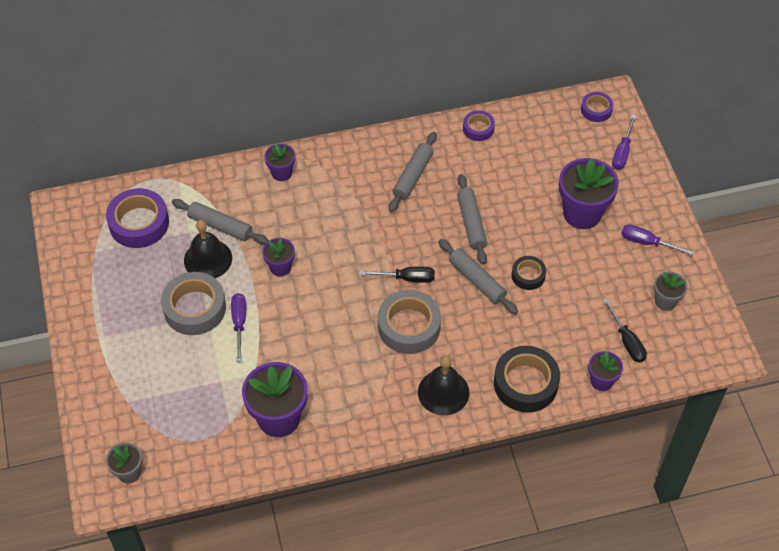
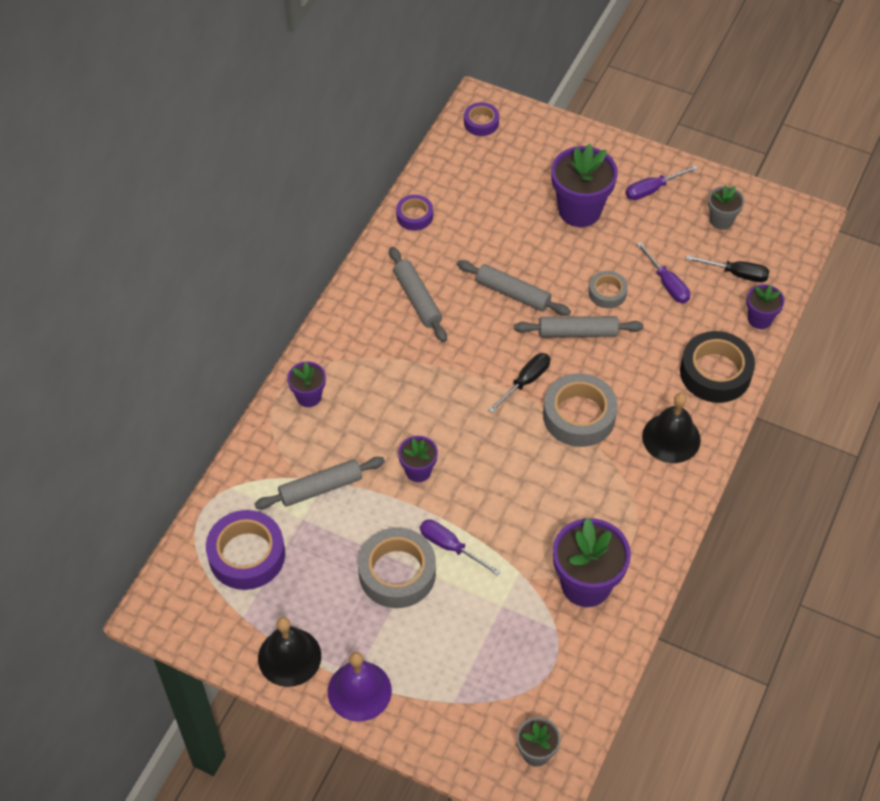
camera: 50 degrees left, 0 degrees up
(94, 346) = (359, 691): none -> purple bell
(208, 259) = (350, 524): black bell -> black bell (289, 657)
(528, 275) = (607, 293): black tape -> grey tape
(622, 152) = (544, 138): purple screwdriver -> purple screwdriver (667, 283)

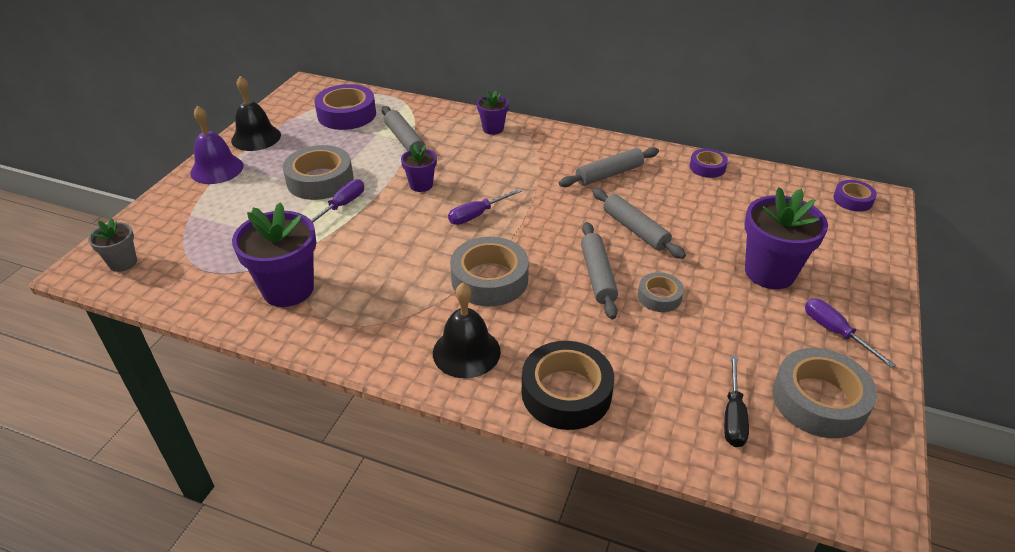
camera: 85 degrees right, 15 degrees down
(512, 293) = (635, 229): grey rolling pin -> grey rolling pin turned 60 degrees counterclockwise
(525, 382) = (527, 242): black screwdriver -> none
(667, 283) = (691, 347): purple screwdriver -> purple screwdriver (477, 215)
(721, 220) = (819, 400): grey flower pot -> grey tape
(759, 319) = (664, 441): purple flower pot -> none

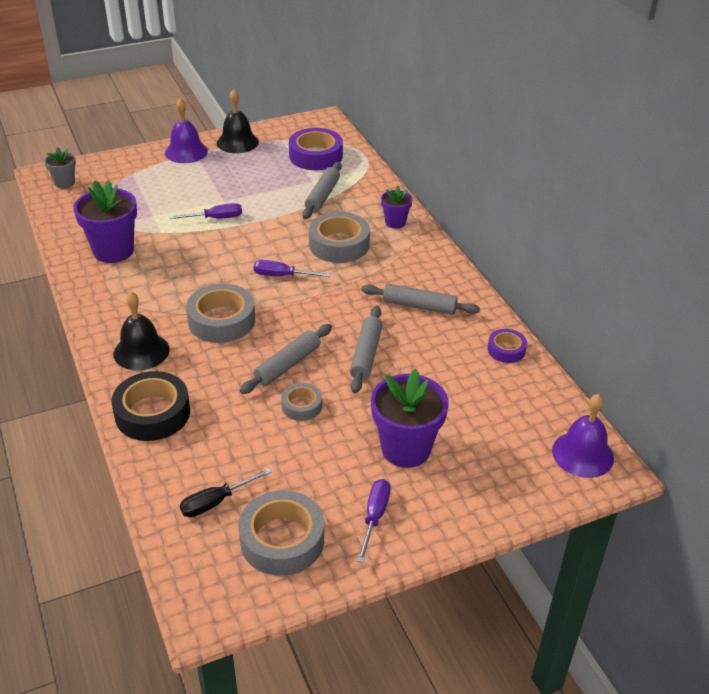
camera: 45 degrees right, 0 degrees up
(320, 180) = (229, 193): grey tape -> grey tape (339, 244)
(421, 185) = (282, 234): purple flower pot -> none
(852, 200) = (582, 454): purple tape -> purple bell

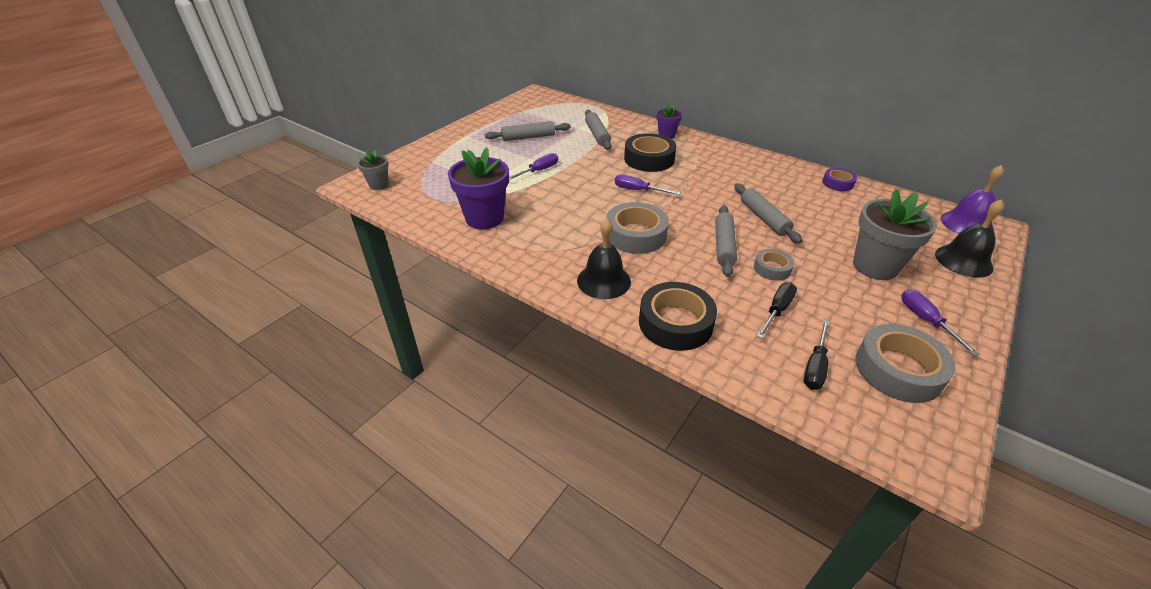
camera: 30 degrees left, 0 degrees up
(186, 152) = (458, 137): purple bell -> none
(237, 142) = (491, 121): black bell -> black bell (963, 261)
(251, 443) = (777, 310): none -> black screwdriver
(282, 276) = (638, 190): purple screwdriver -> purple screwdriver turned 45 degrees clockwise
(316, 156) = (559, 114): purple tape -> none
(339, 244) = (649, 159): grey tape -> black tape
(406, 449) = (875, 266): purple flower pot -> grey flower pot
(419, 306) = (752, 177): grey rolling pin -> grey rolling pin (528, 137)

